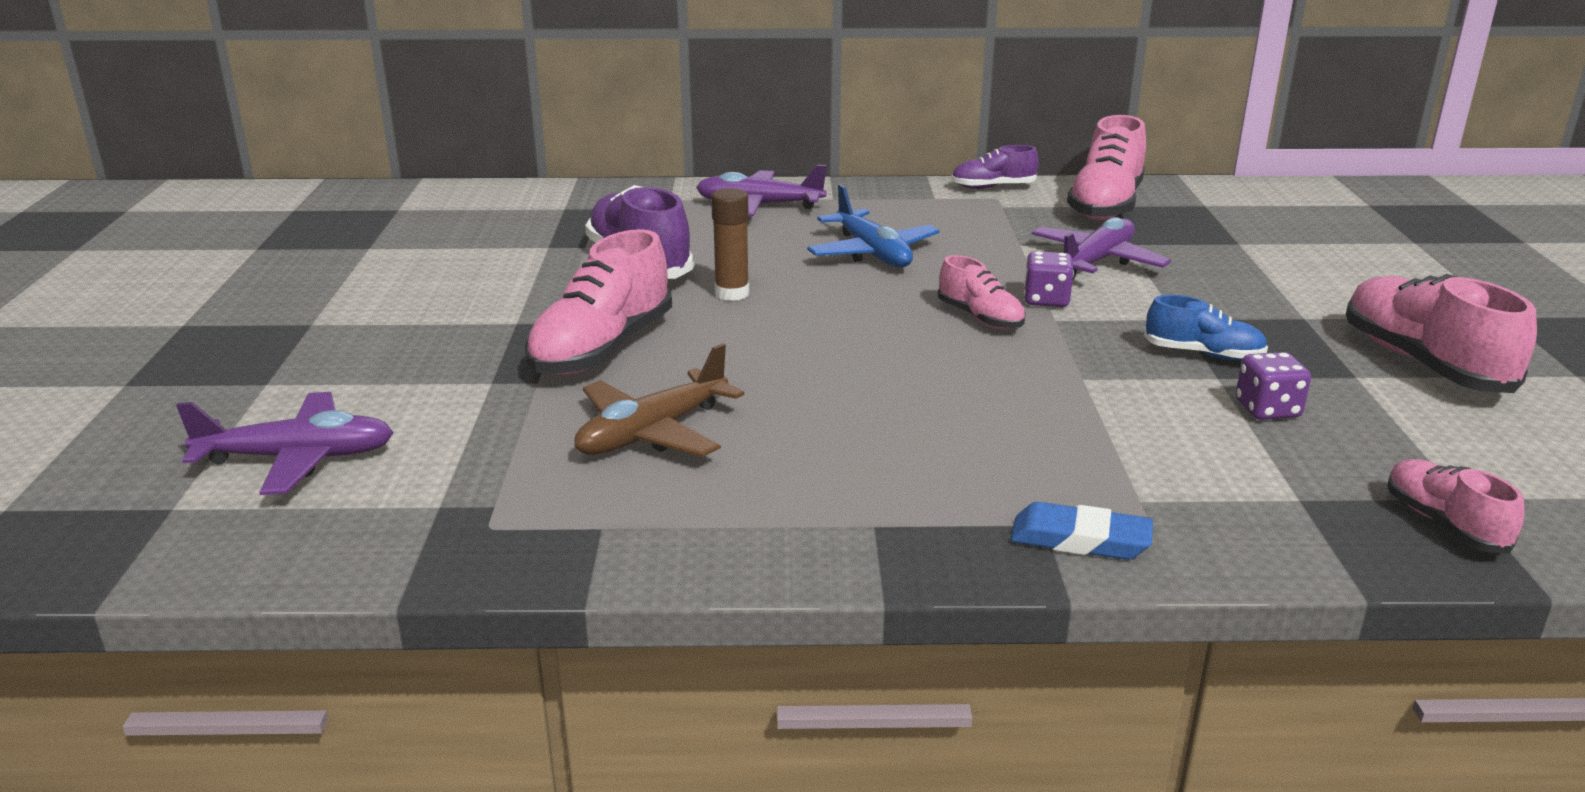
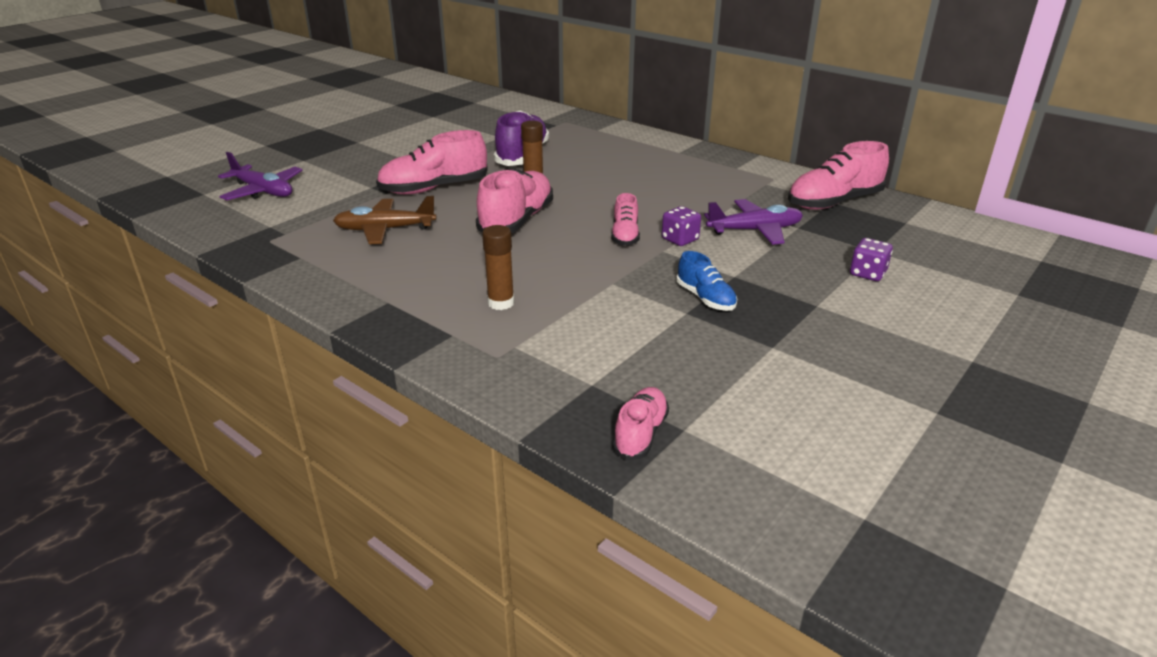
camera: 40 degrees right, 5 degrees up
(759, 205) = (633, 145): purple plane -> none
(872, 253) = (640, 186): blue plane -> none
(993, 187) = (784, 172): purple shoe -> none
(1015, 457) = (501, 303): none -> brown glue stick
(1080, 540) = (452, 348): blue eraser -> none
(1267, 409) = (676, 339): purple dice -> purple dice (867, 273)
(1423, 363) = (836, 359): pink shoe -> pink shoe (517, 220)

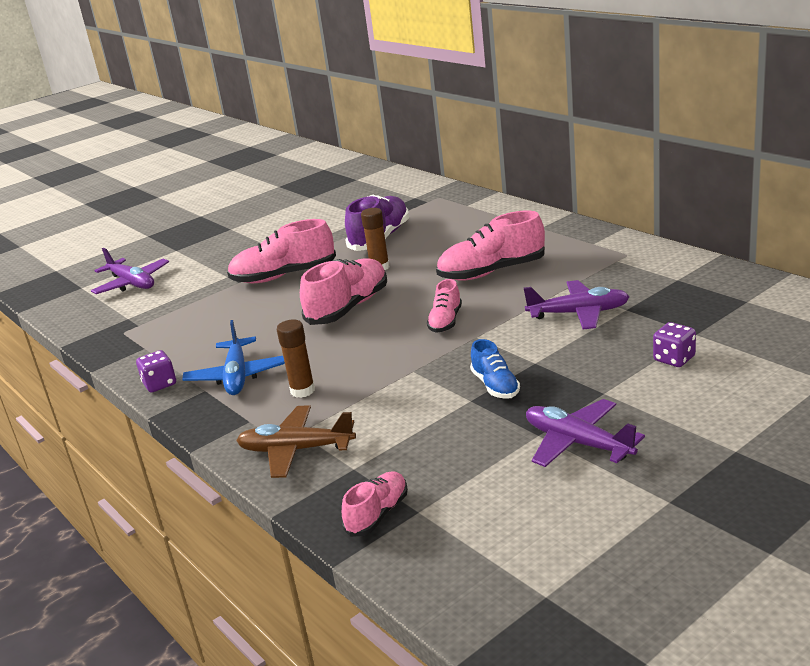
camera: 15 degrees right, 5 degrees down
(385, 230) = (225, 319): brown plane -> brown plane (296, 450)
(420, 287) = (237, 376): none -> blue plane
(680, 239) = (498, 325): purple dice -> purple dice (160, 384)
(816, 355) = (578, 443): none -> purple plane
(834, 202) = (679, 280): pink shoe -> pink shoe (492, 272)

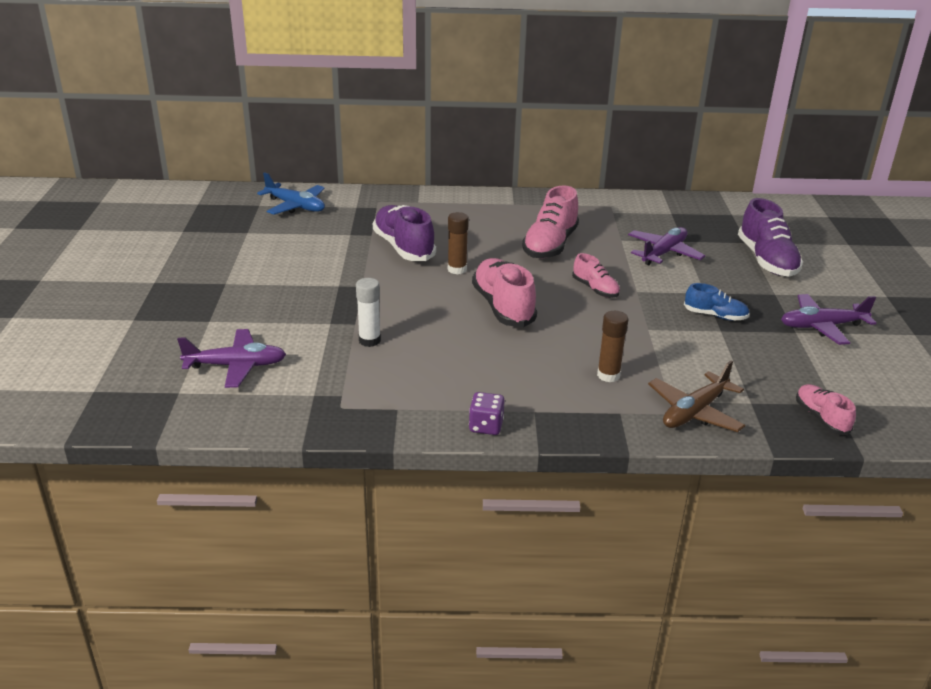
camera: 55 degrees left, 5 degrees up
(222, 297) = (369, 340): none -> white glue stick
(237, 376) = (536, 390): blue plane -> blue plane (295, 206)
(284, 276) = (388, 304): pink shoe -> none
(674, 359) = (766, 260): purple dice -> purple shoe

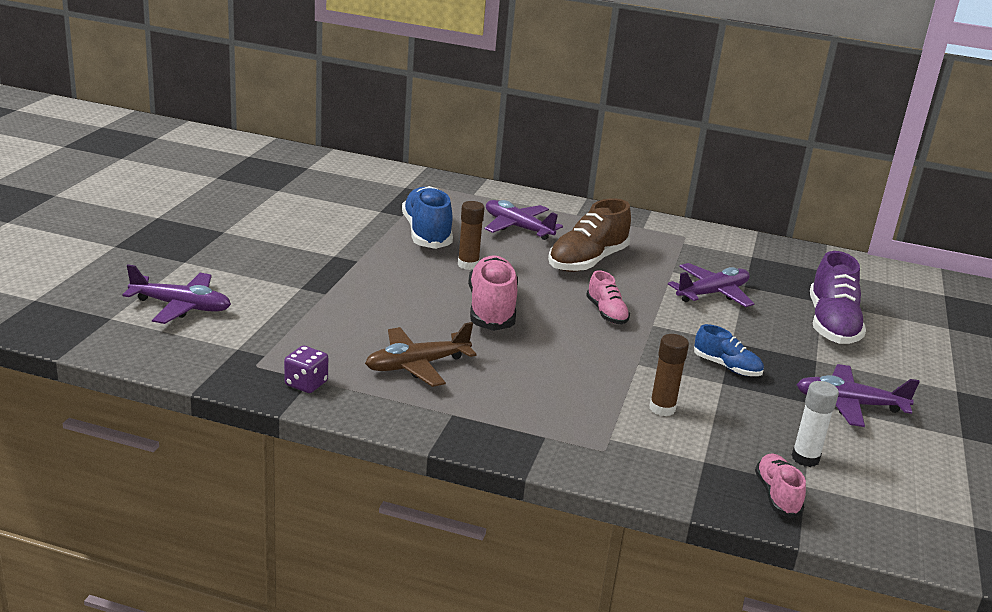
camera: 15 degrees right, 5 degrees down
(295, 206) = (343, 175): blue plane -> none
(369, 340) = (328, 312): white glue stick -> white glue stick (805, 458)
(403, 247) = (427, 233): purple shoe -> blue shoe
(474, 226) = (517, 227): none -> purple plane
(486, 426) = (390, 416): purple dice -> purple dice (306, 384)
(550, 245) = (587, 261): pink shoe -> brown shoe
(608, 375) = (558, 398): brown glue stick -> brown glue stick (662, 408)
(694, 412) = (630, 455): brown plane -> brown plane (417, 365)

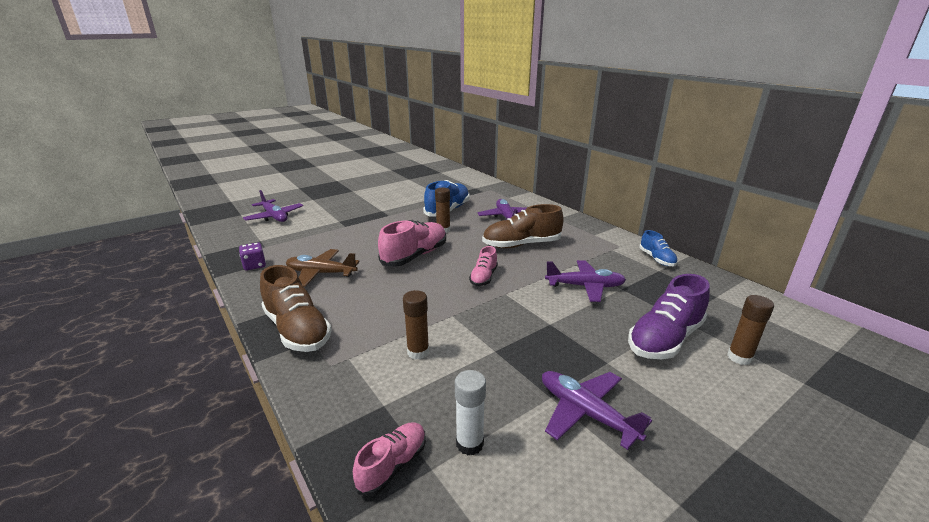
camera: 40 degrees right, 0 degrees up
(511, 433) = (297, 330): none -> brown shoe
(726, 367) = (516, 340): blue shoe -> blue shoe (656, 259)
(894, 322) = (739, 357): none -> brown glue stick

